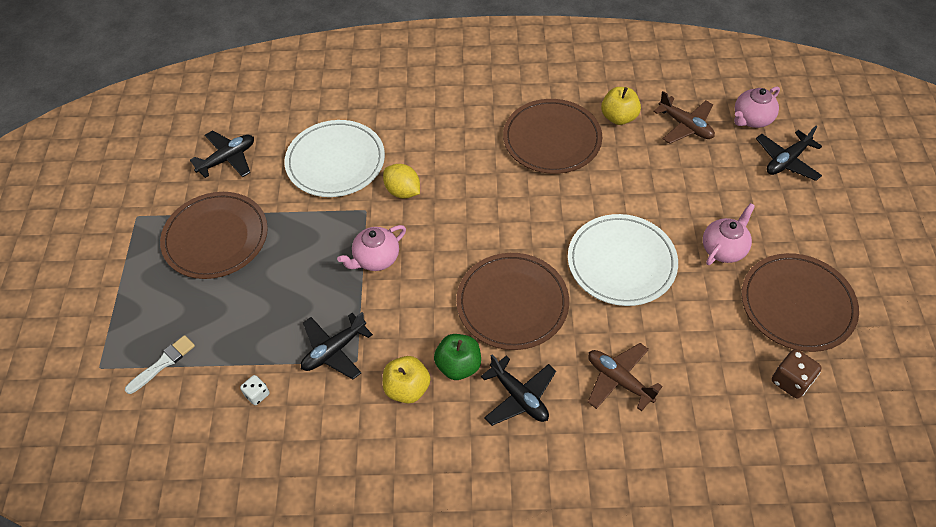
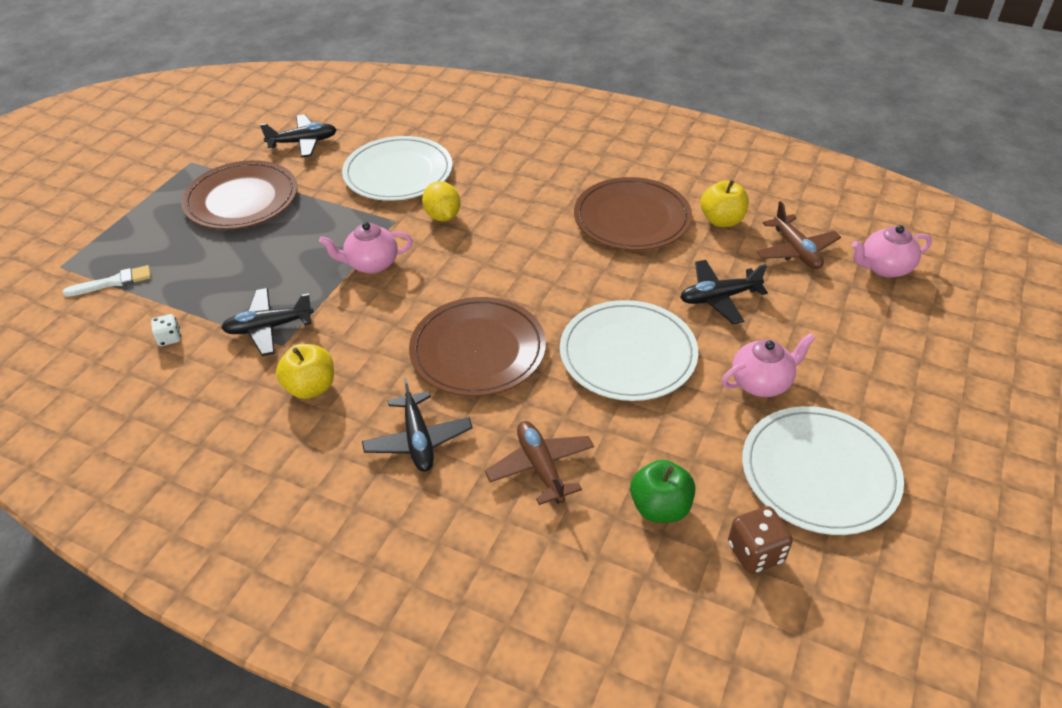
camera: 25 degrees right, 10 degrees down
(458, 366) = (378, 386): green apple -> green apple (660, 507)
(786, 161) = (903, 321): black plane -> black plane (719, 298)
(797, 304) = (819, 473): brown plate -> white plate

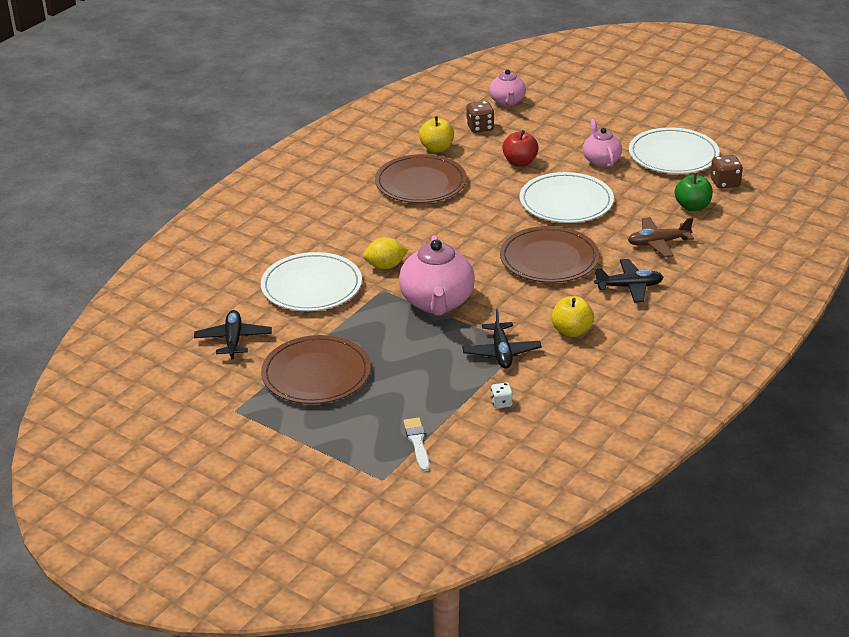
camera: 80 degrees left, 10 degrees down
(371, 264) = (437, 303): pink teapot -> pink teapot, size x1.69
(719, 298) = (520, 162): black plane -> red apple
(796, 250) = (480, 127): brown plane -> brown dice

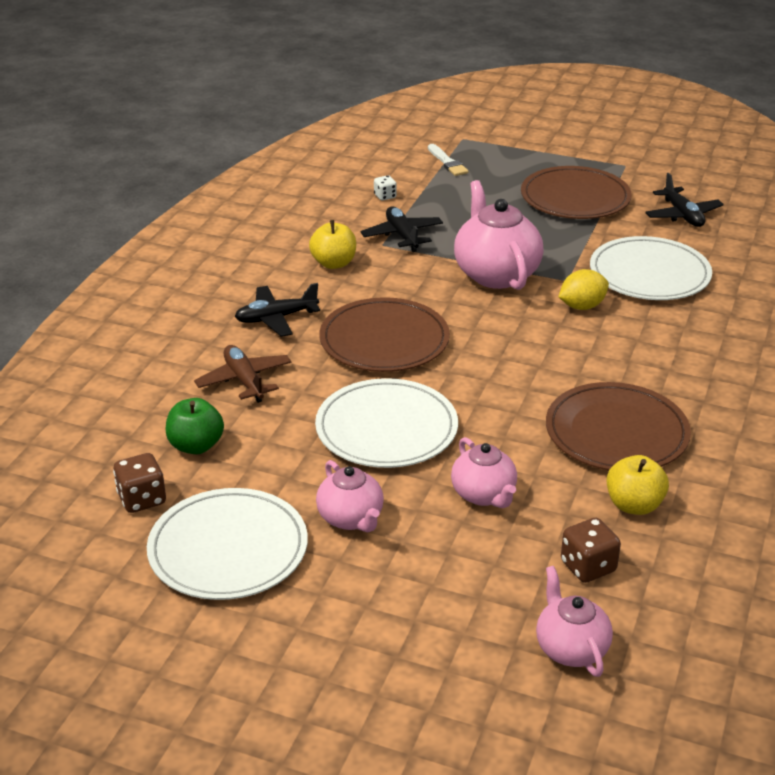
camera: 165 degrees right, 0 degrees up
(520, 162) = (484, 495): red apple -> pink teapot
(658, 243) = (244, 380): brown plane -> brown plane turned 90 degrees counterclockwise

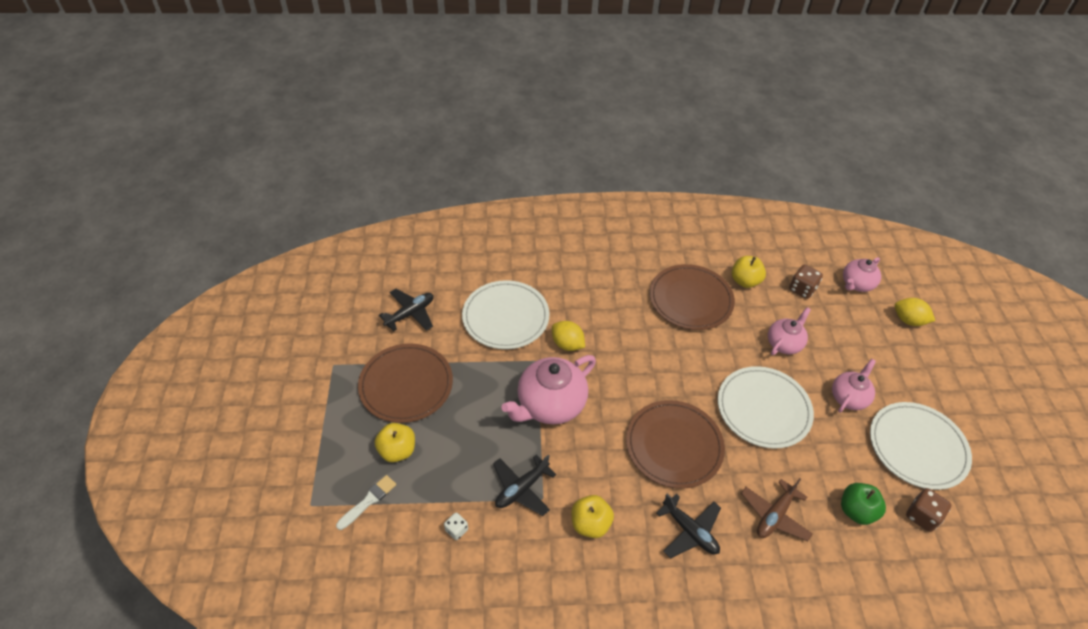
camera: 115 degrees left, 15 degrees up
(452, 677) = (908, 320): none -> yellow lemon
(494, 182) = (397, 450): none -> yellow apple

